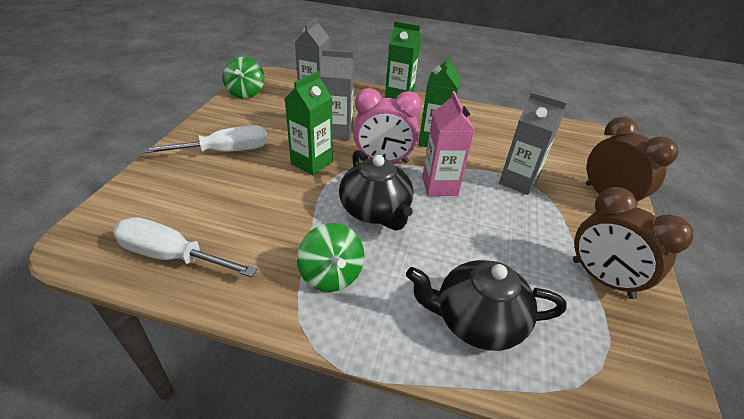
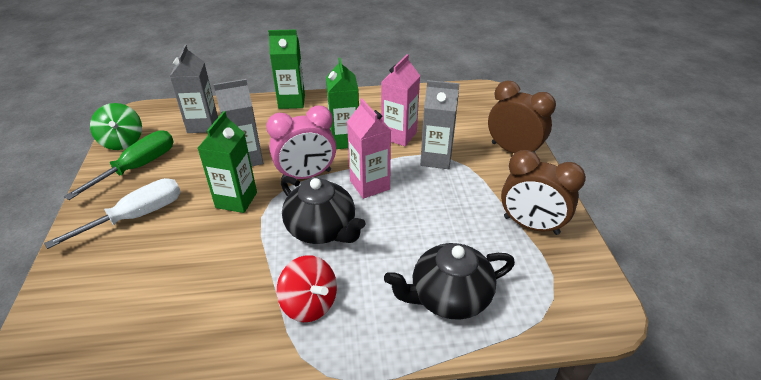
camera: 20 degrees left, 0 degrees up
(172, 256) = (142, 344): white screwdriver -> none
(247, 115) = (138, 167): none -> green screwdriver
(331, 275) = (309, 304): green spinning top -> red spinning top
(488, 151) = (399, 135): none -> pink carton

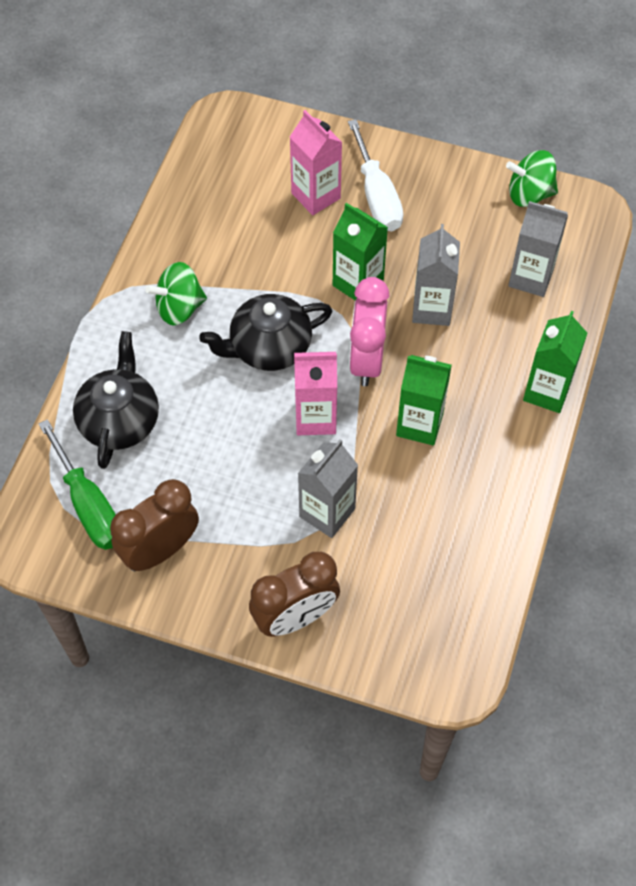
camera: 115 degrees right, 20 degrees up
(138, 167) = (466, 204): green screwdriver -> green screwdriver (89, 505)
(309, 304) = (179, 308): red spinning top -> green spinning top
(399, 135) = (399, 492): pink carton -> pink carton (316, 196)

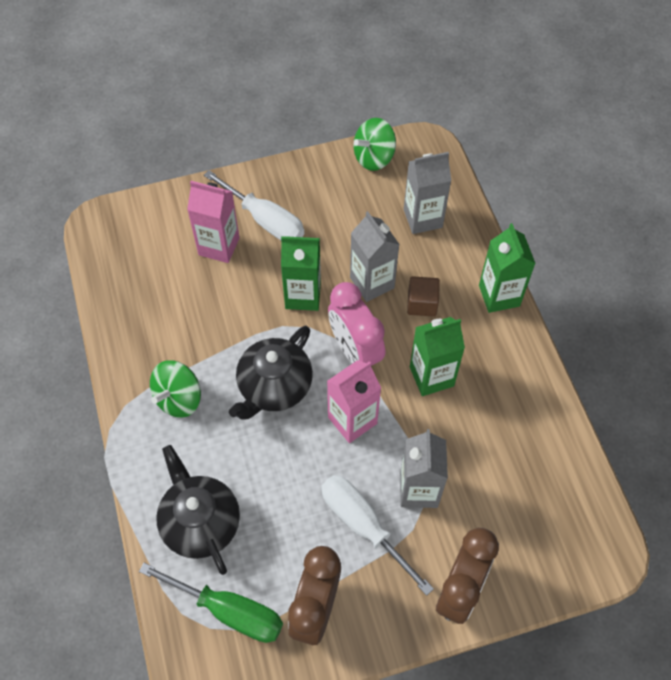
camera: 35 degrees left, 0 degrees up
(254, 510) = (363, 525): none -> white screwdriver
(464, 355) = (422, 304): none -> brown cube

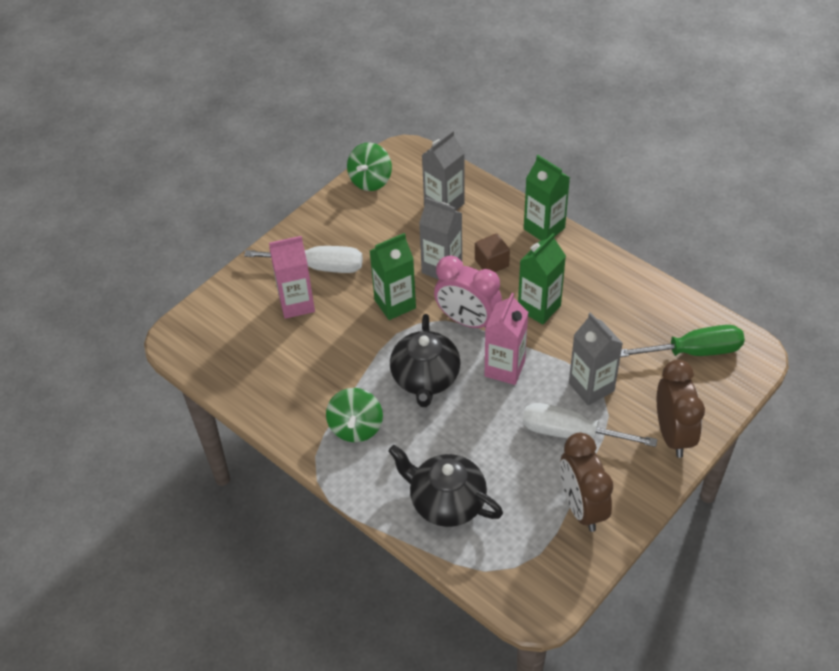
camera: 30 degrees left, 10 degrees down
(229, 611) = (519, 547): green screwdriver -> green screwdriver (694, 351)

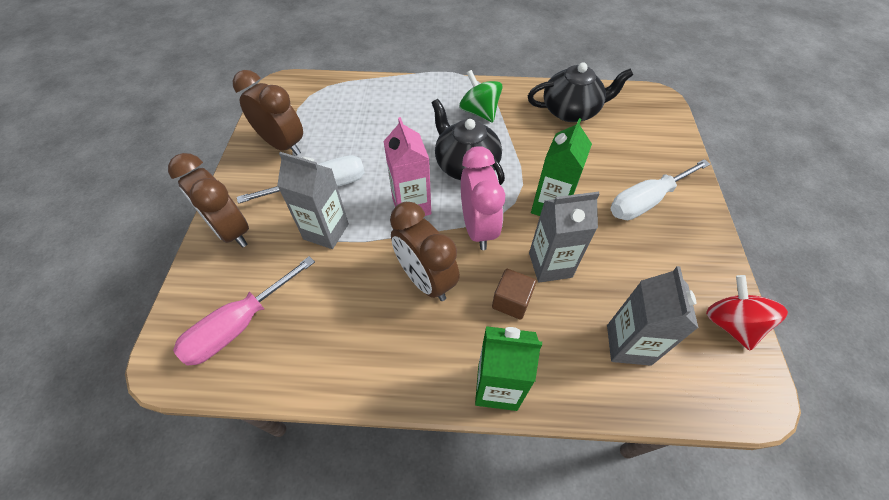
camera: 140 degrees right, 5 degrees up
(296, 304) = (620, 163): pink carton -> none
(370, 180) = (730, 324): green spinning top -> red spinning top
(446, 501) = (380, 104): black teapot -> black teapot (571, 111)
(467, 321) = (478, 228): pink clock -> pink clock turned 90 degrees clockwise
(539, 308) = (425, 279): green carton -> brown clock
(694, 351) = (239, 325): green screwdriver -> pink screwdriver

